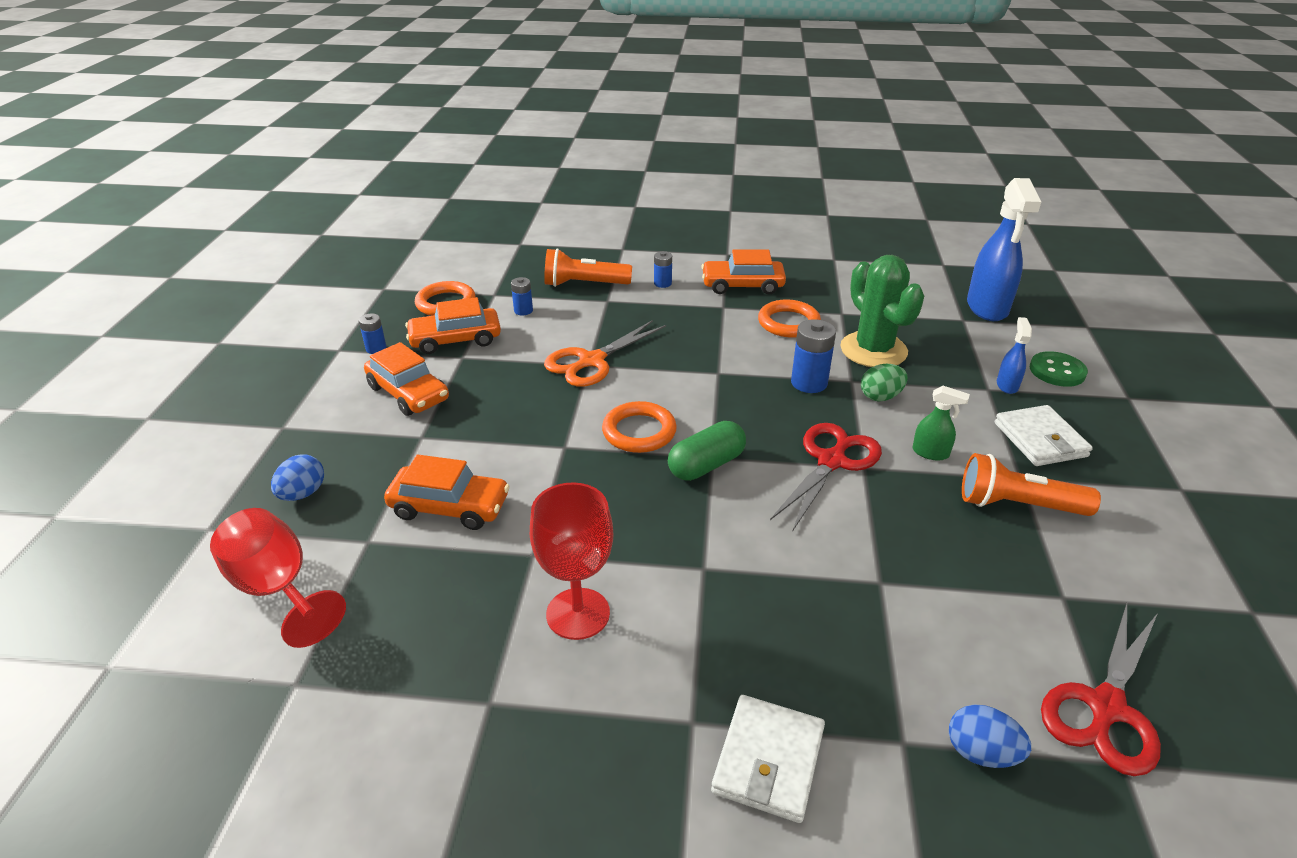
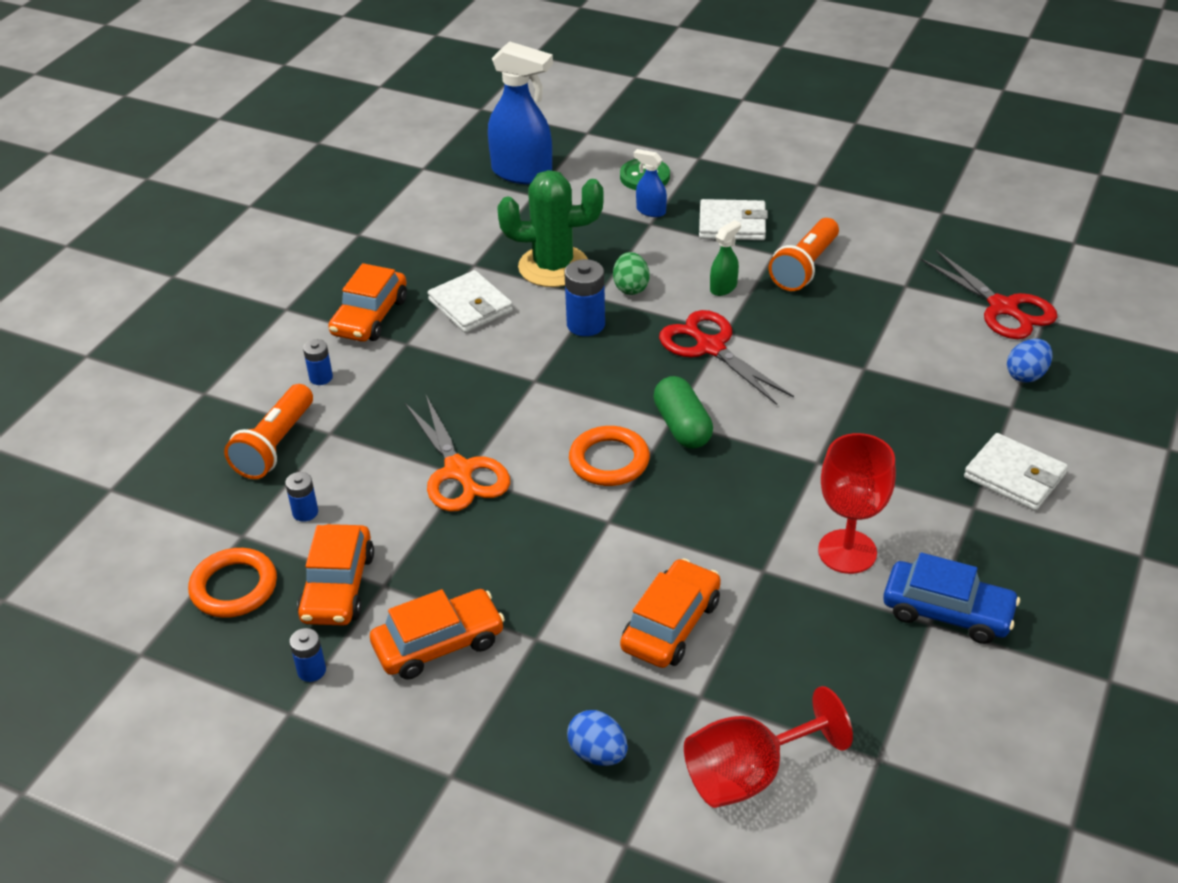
camera: 70 degrees left, 5 degrees up
(510, 717) = (947, 612): none -> blue car
(788, 323) = (470, 306): orange ring -> white wallet

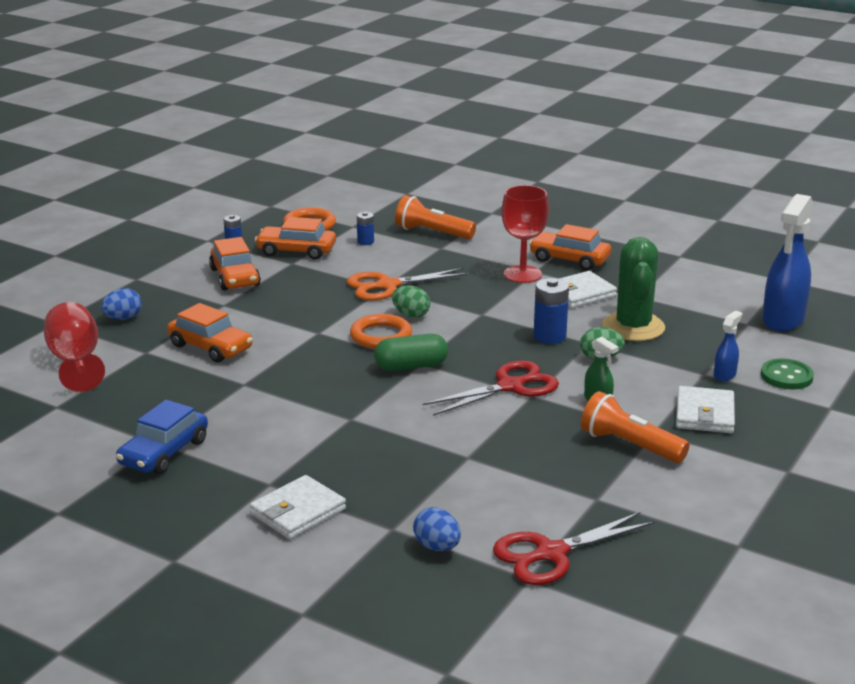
camera: 95 degrees right, 15 degrees down
(321, 377) = (500, 244): blue battery -> none
(545, 440) = (411, 315): none -> green egg
(847, 551) = (245, 419): red goblet -> red goblet (522, 274)

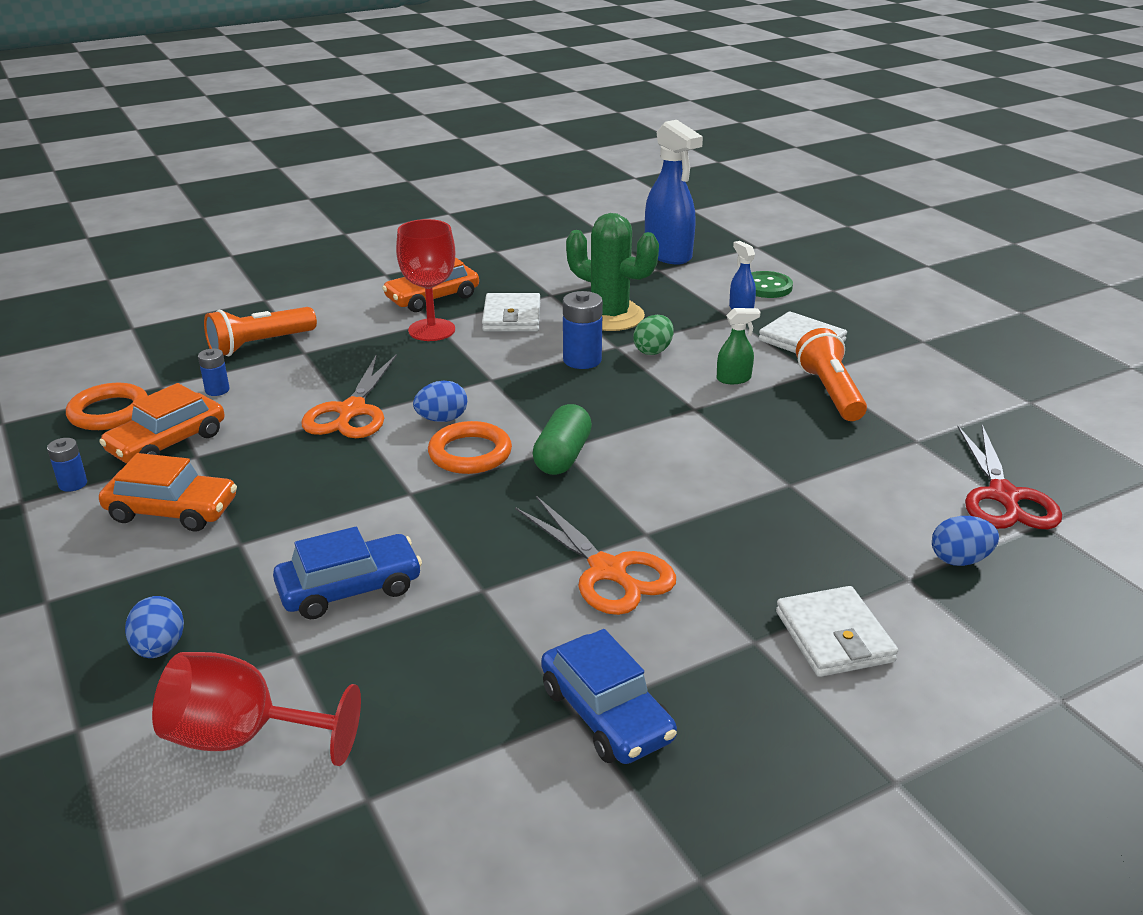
camera: 60 degrees left, 5 degrees up
(210, 347) = (350, 588): orange car -> blue car
(297, 417) = (608, 571): none -> orange scissors
(411, 315) = (442, 419): green egg -> blue egg
(510, 386) = (664, 414): red scissors -> none
(629, 445) = (830, 392): orange flashlight -> orange flashlight turned 105 degrees clockwise

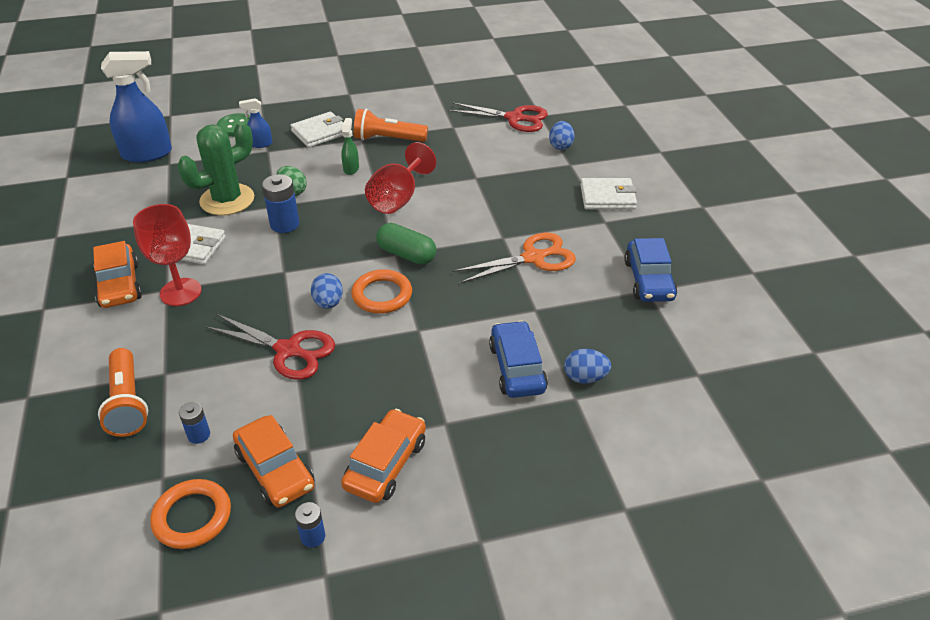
camera: 75 degrees left, 10 degrees up
(160, 648) = (554, 467): blue egg -> blue egg (585, 377)
(243, 738) = (645, 424): red goblet -> red goblet (398, 199)
(352, 411) = (288, 350): orange scissors -> red scissors
(606, 714) = (649, 280): blue car -> blue car turned 105 degrees clockwise

